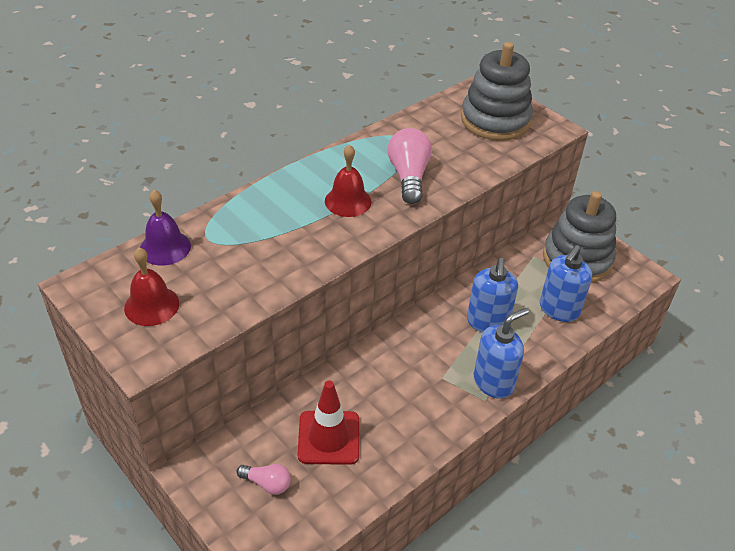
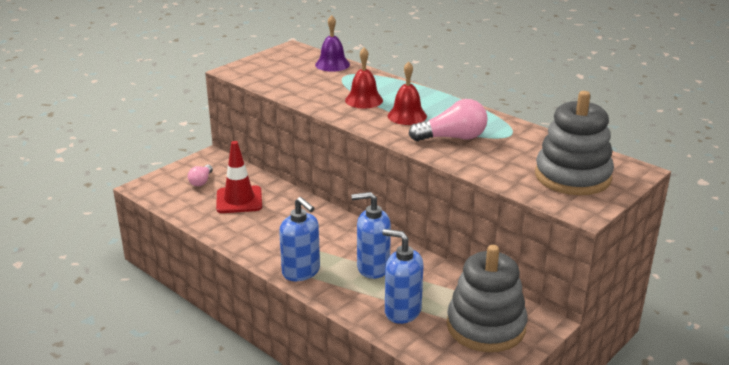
camera: 85 degrees right, 15 degrees down
(151, 305) = (278, 67): red bell -> red bell (364, 100)

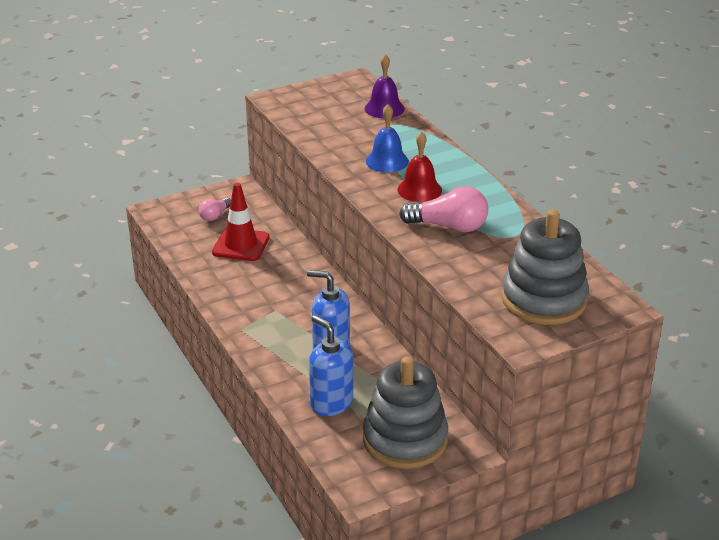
camera: 20 degrees right, 5 degrees up
(301, 272) = (257, 338): blue soap dispenser -> none
(364, 100) = (387, 161): red bell -> blue bell

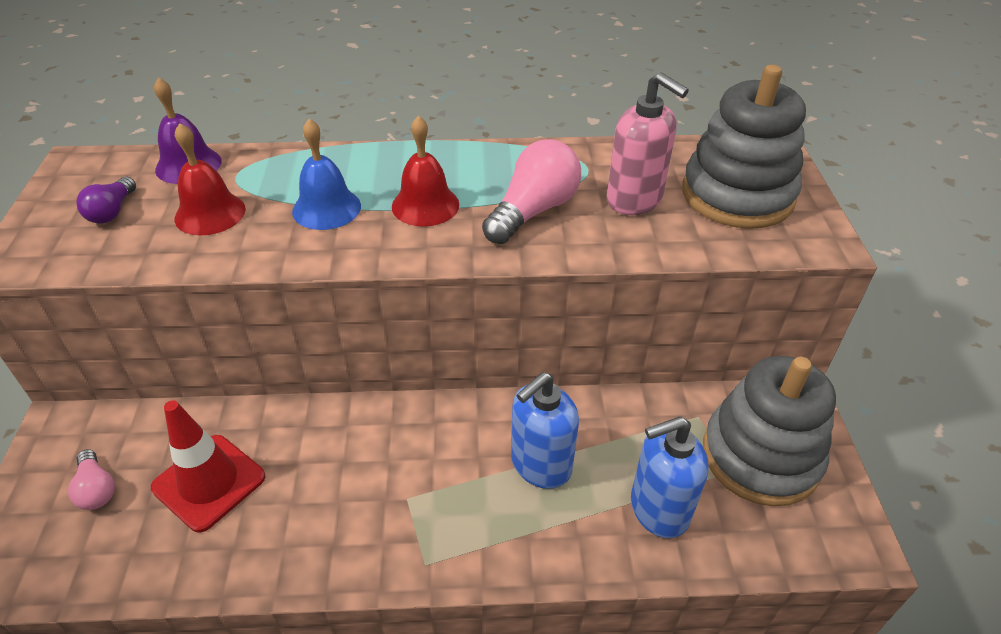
camera: 65 degrees left, 10 degrees up
(328, 105) = (112, 211): none -> purple light bulb
(351, 131) = (210, 213): none -> red bell
(497, 260) = (634, 200): none -> pink soap dispenser

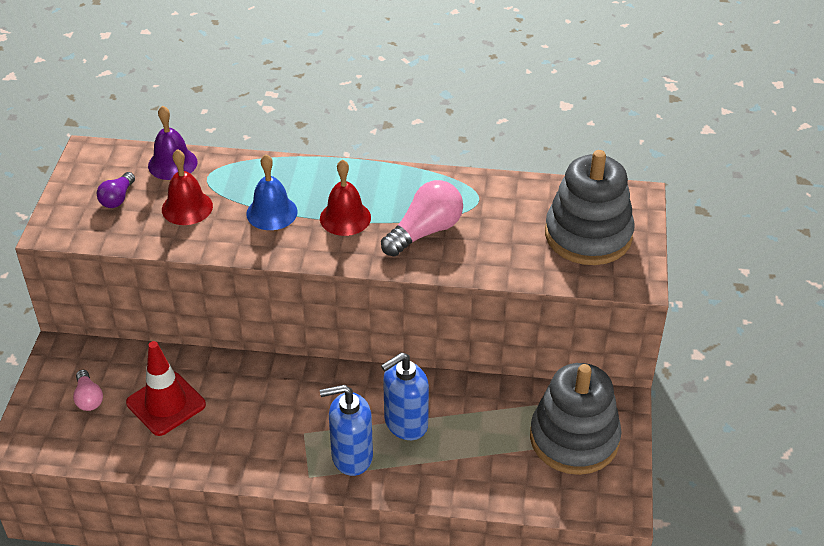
camera: 10 degrees right, 0 degrees up
(634, 200) = (506, 231): pink soap dispenser -> none
(658, 509) = (483, 464): blue soap dispenser -> blue soap dispenser (351, 456)

